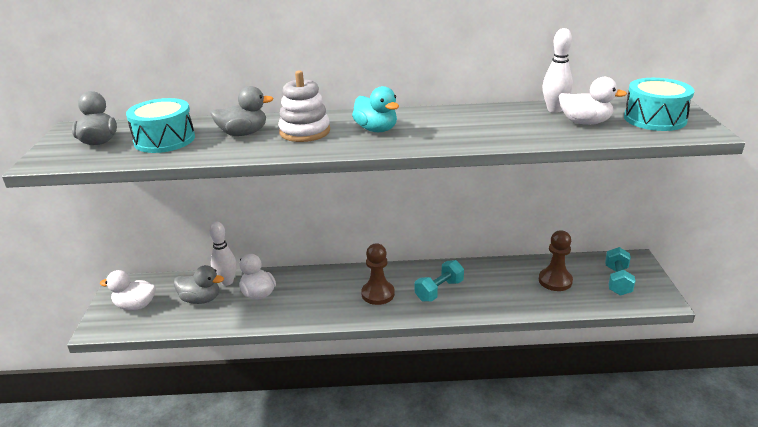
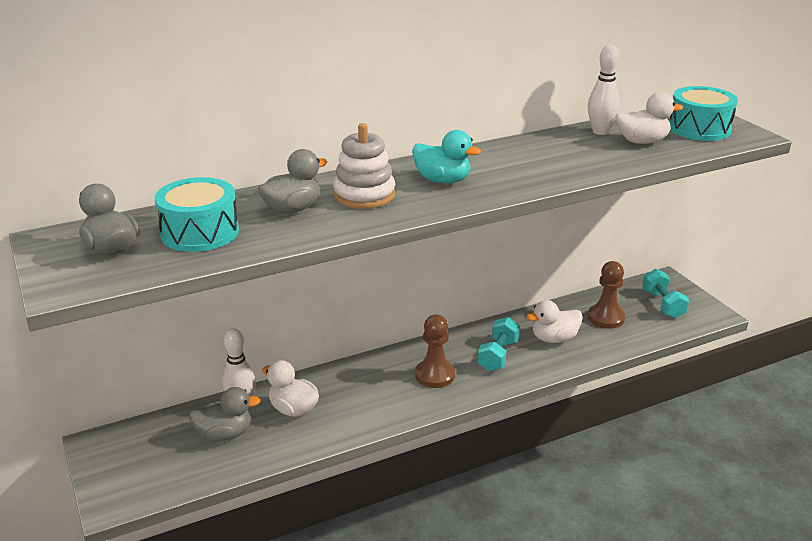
camera: 25 degrees left, 0 degrees up
(135, 305) = (141, 464): white duck -> white duck (554, 338)

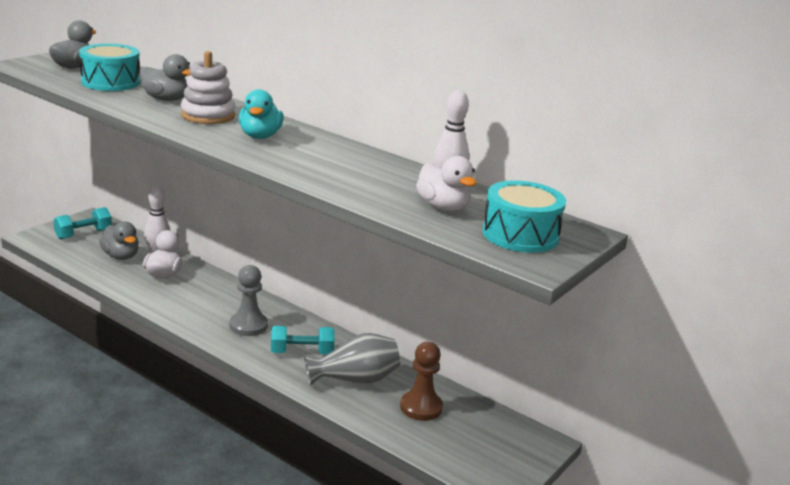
camera: 60 degrees right, 5 degrees down
(435, 375) = (248, 326): brown pawn -> grey pawn
(554, 338) = (355, 380): white duck -> grey vase
(663, 304) = (485, 445): turquoise dumbbell -> turquoise dumbbell (83, 234)

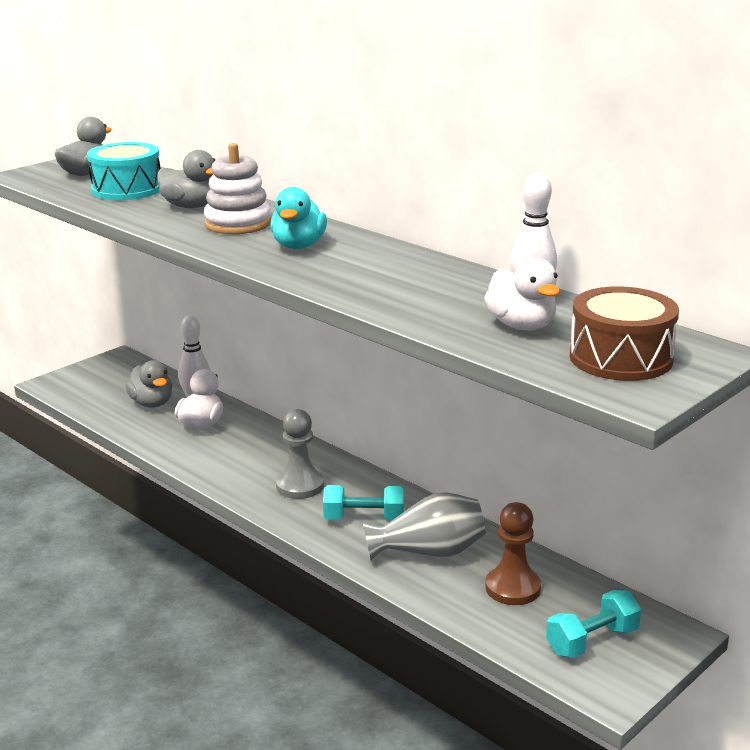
camera: 10 degrees right, 0 degrees up
(83, 234) = (110, 378): turquoise dumbbell -> turquoise dumbbell (592, 641)
(520, 235) = (620, 358): turquoise drum -> brown drum

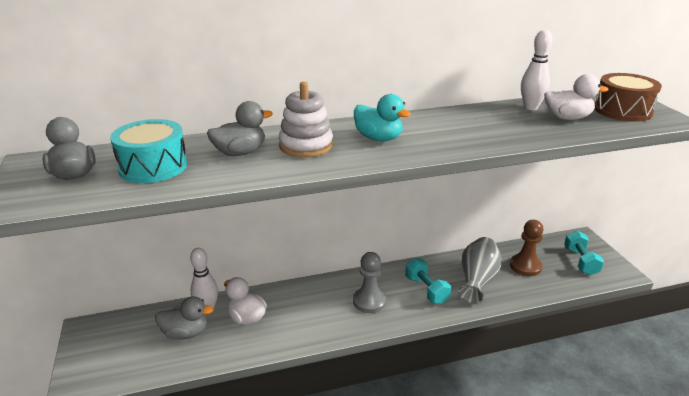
camera: 60 degrees left, 5 degrees up
(364, 519) = (426, 290): turquoise dumbbell -> turquoise dumbbell turned 60 degrees counterclockwise

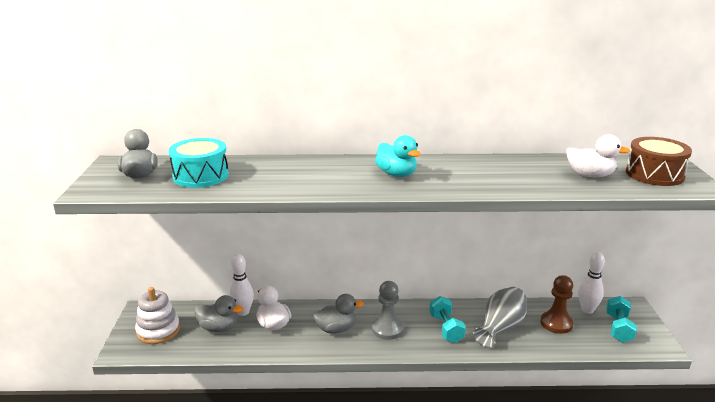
camera: 15 degrees right, 5 degrees down
(240, 153) = (273, 173): grey duck -> grey duck (336, 329)
(306, 146) = (330, 173): white stacking toy -> white stacking toy (158, 331)
(530, 107) = (560, 162): white bowling pin -> white bowling pin (587, 310)

